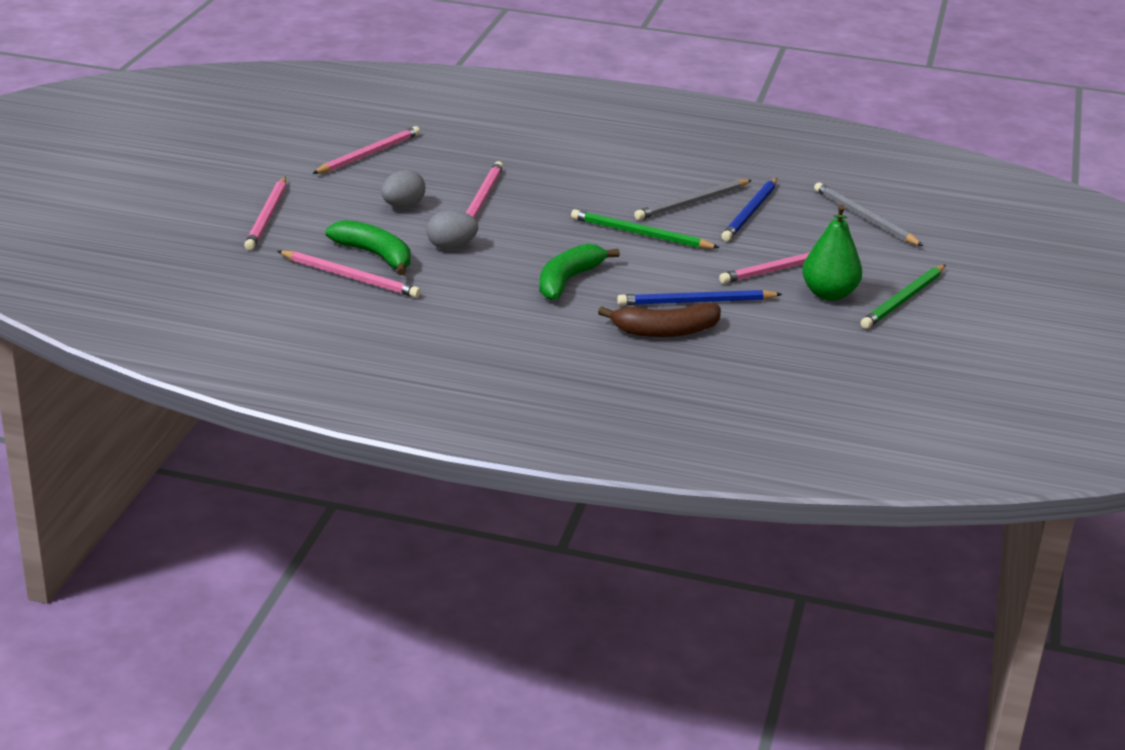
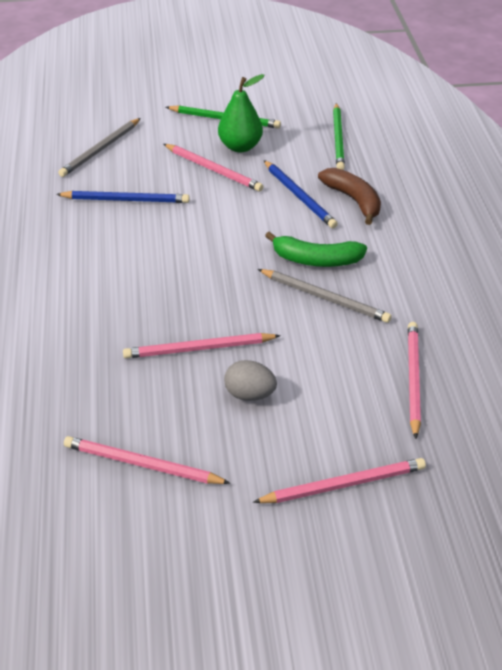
camera: 110 degrees left, 10 degrees up
(375, 255) = (361, 378): green banana -> none
(451, 246) = (308, 338): grey egg -> none
(640, 234) = (205, 244): green pencil -> green pencil (338, 139)
(692, 203) = (126, 231): grey pencil -> grey pencil (325, 298)

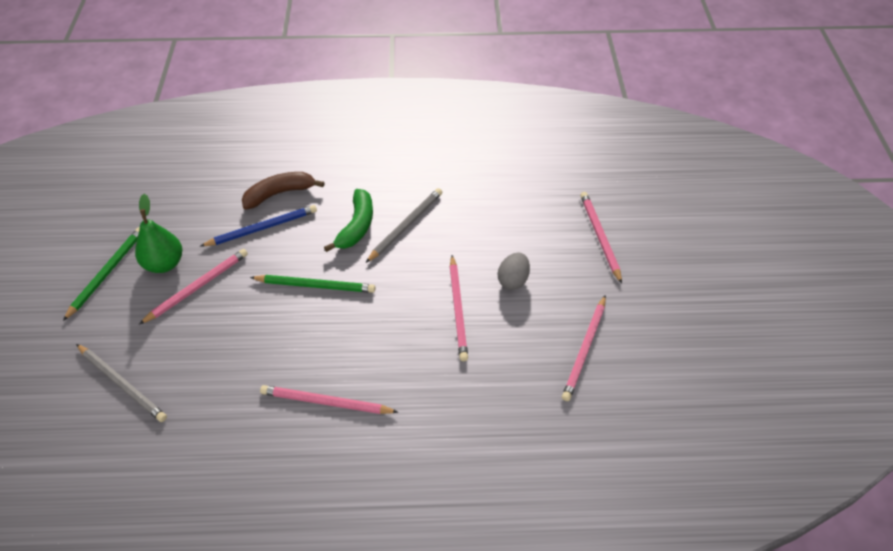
camera: 85 degrees left, 10 degrees up
(126, 200) = (227, 360): blue pencil -> none
(338, 139) = (179, 192): green pencil -> green pencil (315, 285)
(413, 379) = (501, 189): pink pencil -> pink pencil (326, 402)

